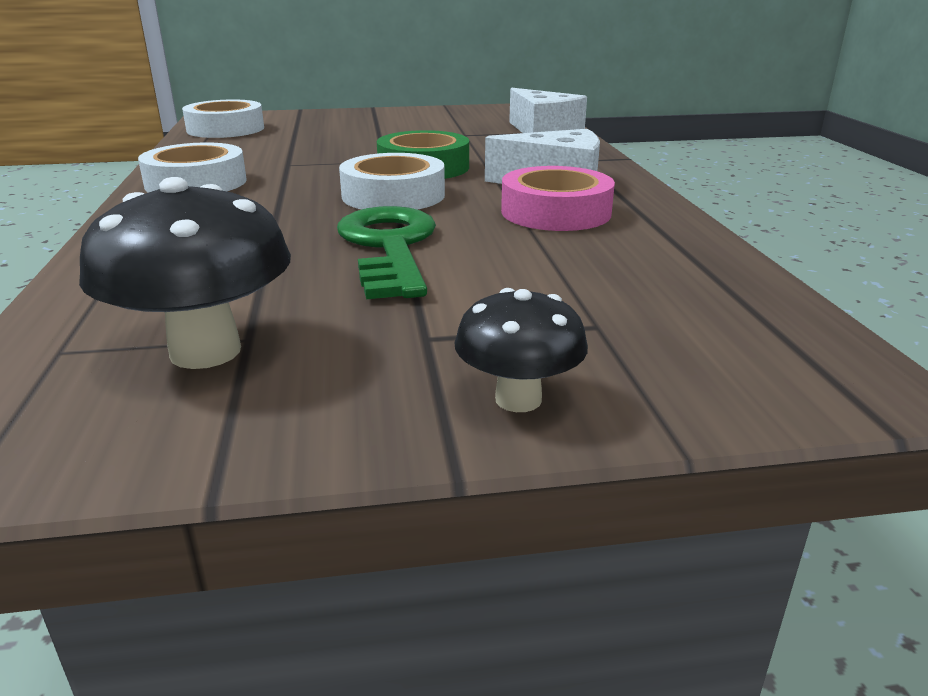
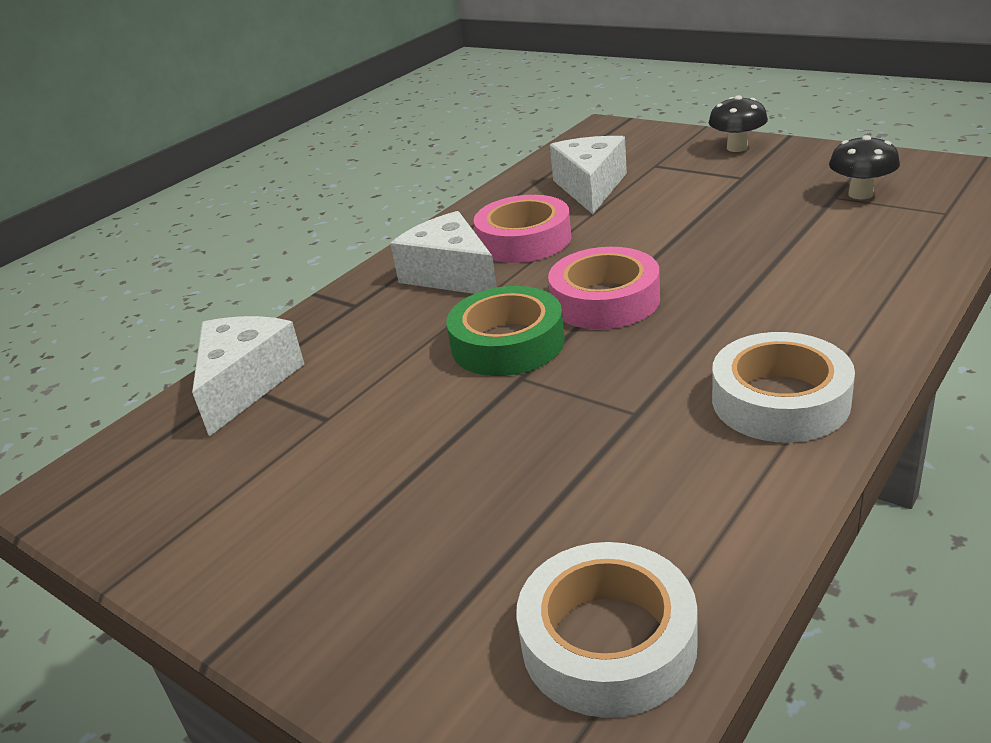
camera: 130 degrees left, 5 degrees up
(205, 351) = (860, 194): black mushroom -> black mushroom, size x0.61
(389, 247) = (687, 238): green key -> none
(393, 195) = (605, 300): white tape -> pink tape
(612, 271) = (590, 187): none -> white cheese

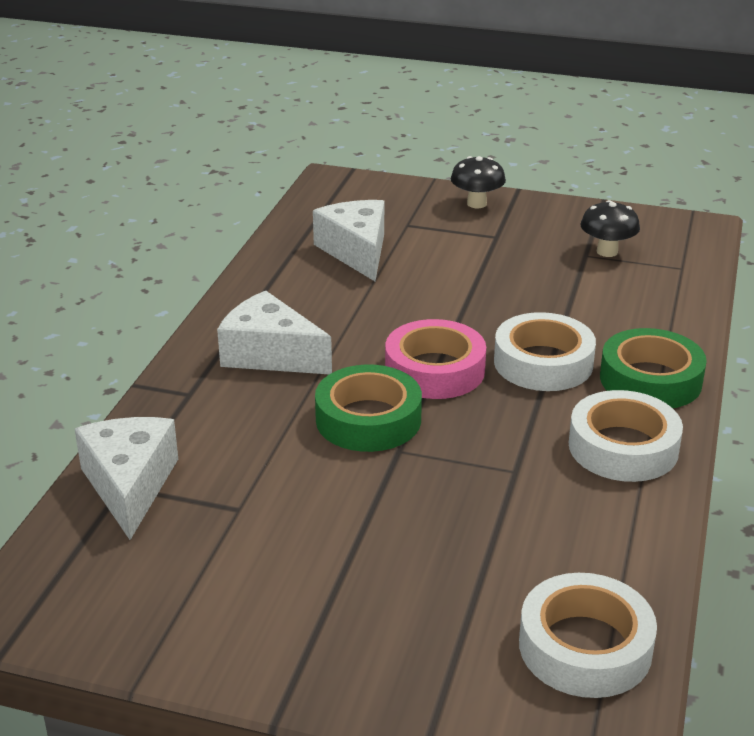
camera: 25 degrees left, 0 degrees up
(524, 240) = (322, 313): pink tape -> none
(729, 301) = (543, 363): none -> white tape
(851, 328) = (650, 380): none -> green tape

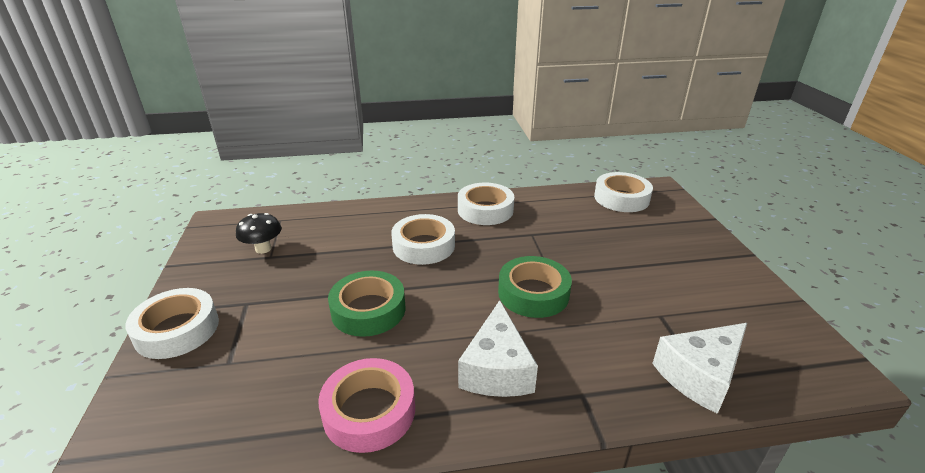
camera: 115 degrees left, 0 degrees up
(356, 251) = (295, 379): white cheese -> none
(435, 370) = (460, 282): pink tape -> pink tape (369, 411)
(476, 203) = (177, 330): black mushroom -> white tape
(650, 380) = (418, 212): green tape -> green tape (368, 310)

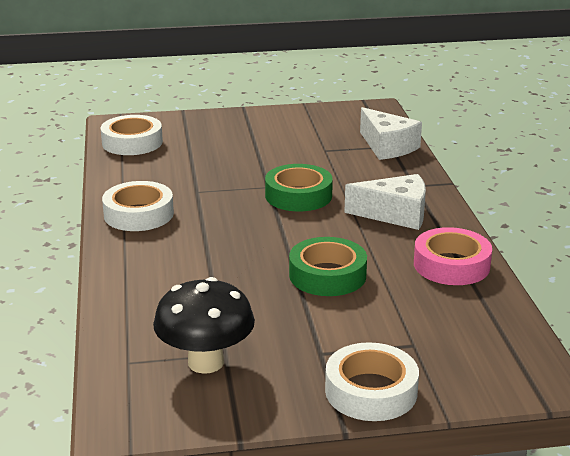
camera: 90 degrees left, 5 degrees down
(263, 249) = (206, 362): black mushroom -> black mushroom, size x1.65
(424, 246) = (212, 250): white tape -> none

